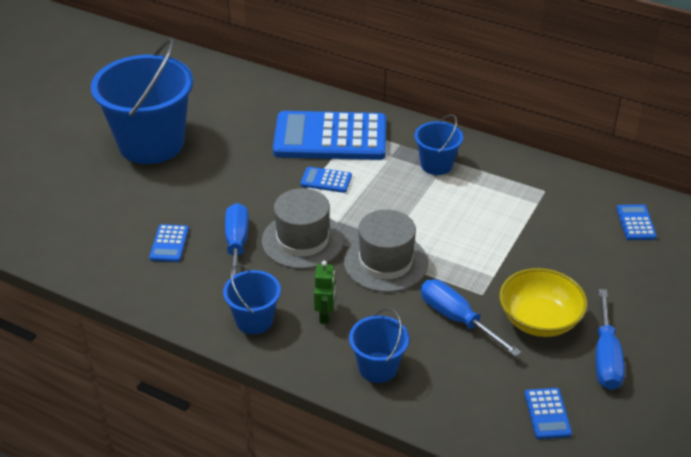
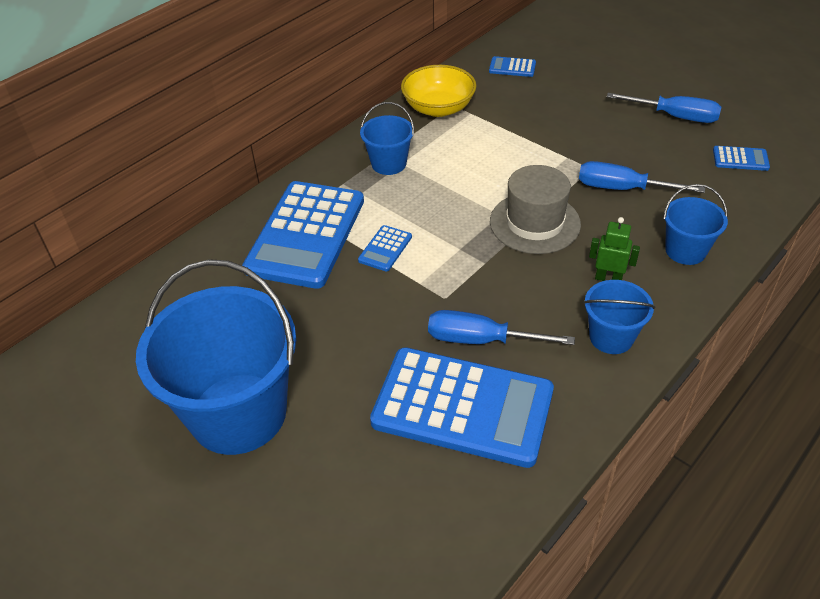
camera: 75 degrees left, 5 degrees up
(169, 244) = (462, 407): blue calculator -> blue calculator, size x2.46
(302, 240) = (485, 281): grey hat -> none
(457, 319) = (623, 189): blue screwdriver -> blue screwdriver turned 45 degrees clockwise
(539, 320) = (628, 142): yellow bowl -> yellow bowl (438, 108)

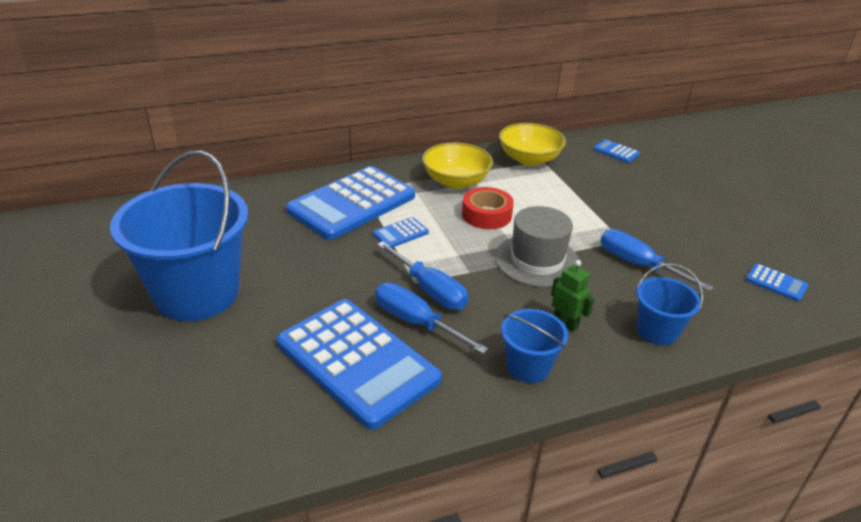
camera: 25 degrees right, 10 degrees down
(389, 164) = (456, 181): blue bucket -> yellow bowl
(449, 191) = (486, 215): none -> red tape
(674, 116) = (736, 230): blue screwdriver -> blue screwdriver (429, 290)

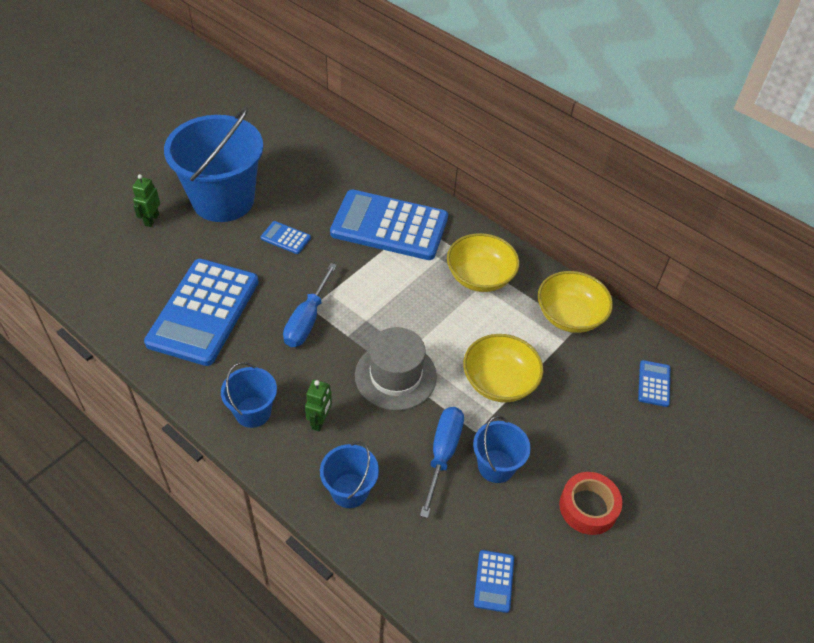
camera: 60 degrees right, 15 degrees up
(161, 362) = (151, 220): none -> green robot
(400, 233) = (370, 273): blue calculator -> blue calculator (285, 238)
(416, 322) = (264, 327): blue screwdriver -> none
(486, 215) = (441, 317): red tape -> red tape (588, 507)
(576, 211) = (499, 381): none -> yellow bowl
(662, 243) = (496, 466): none -> blue bucket

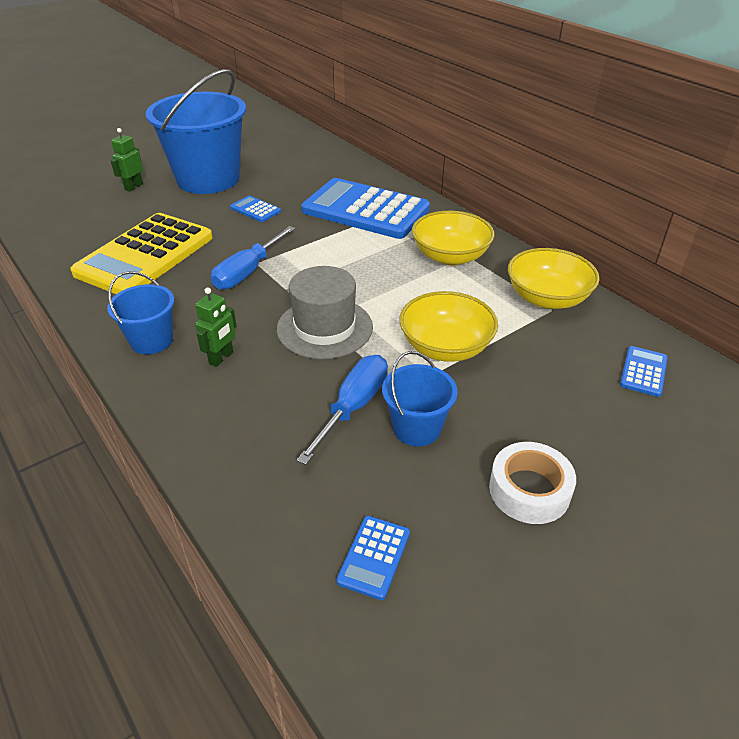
camera: 15 degrees right, 10 degrees down
(203, 312) = (145, 255): blue calculator -> yellow calculator
(349, 490) = (226, 427): blue bucket -> none
(588, 507) = (529, 490): red tape -> white tape

